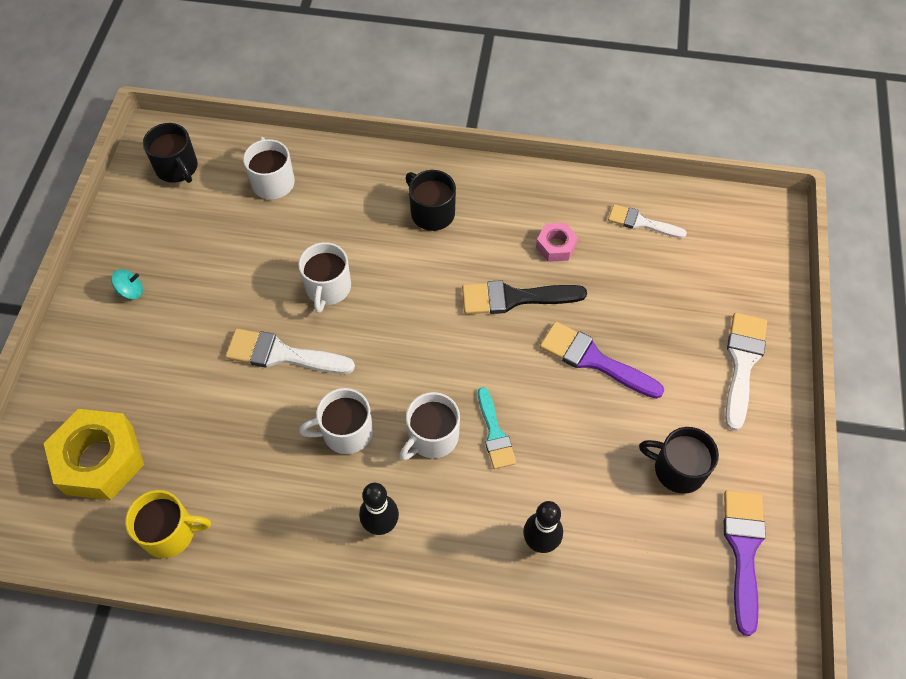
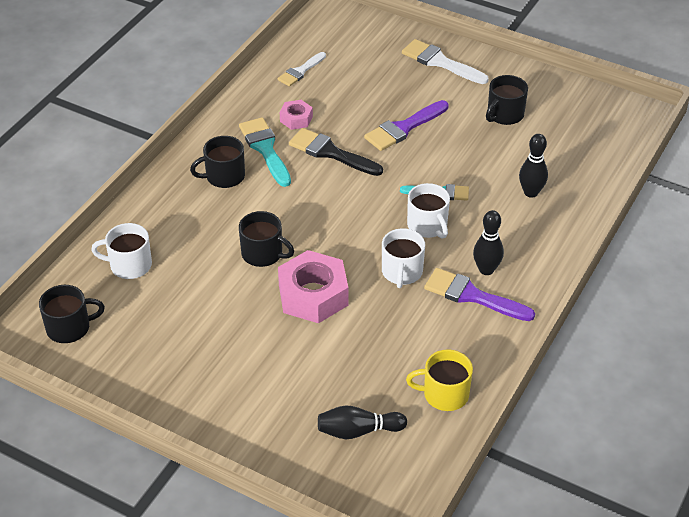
camera: 70 degrees left, 15 degrees down
(99, 460) = (358, 431): yellow nut -> black bowling pin
(131, 291) = (194, 384): turquoise spinning top -> none
(170, 532) = (444, 394): yellow mug -> yellow mug turned 105 degrees counterclockwise
(282, 354) = (313, 295): white brush -> pink nut
(328, 288) = (263, 254): white mug -> black mug
(492, 234) = (265, 149): none -> turquoise brush
(514, 298) = (330, 153): black brush -> black brush turned 105 degrees clockwise
(743, 550) = (571, 105): purple brush -> purple brush (472, 296)

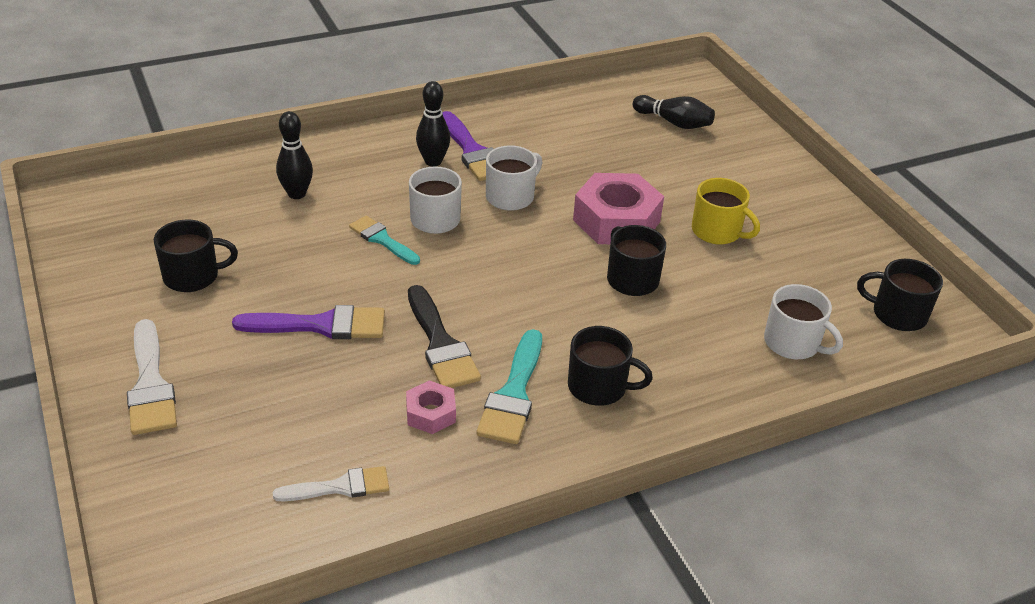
camera: 145 degrees left, 5 degrees down
(444, 394) = (580, 110): yellow mug -> yellow mug (717, 231)

